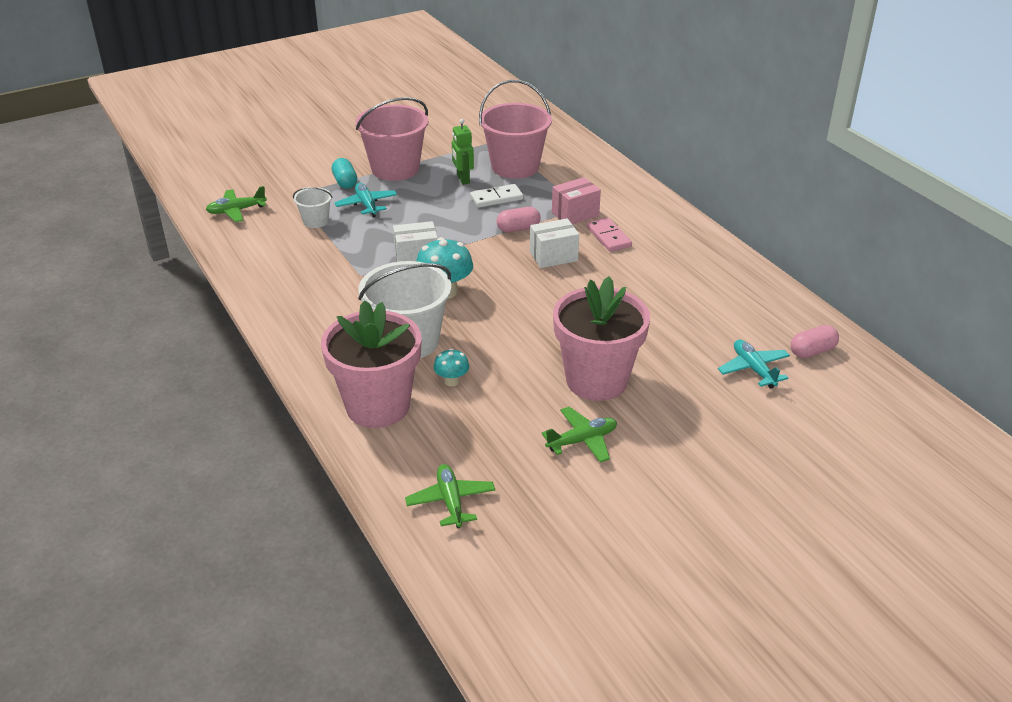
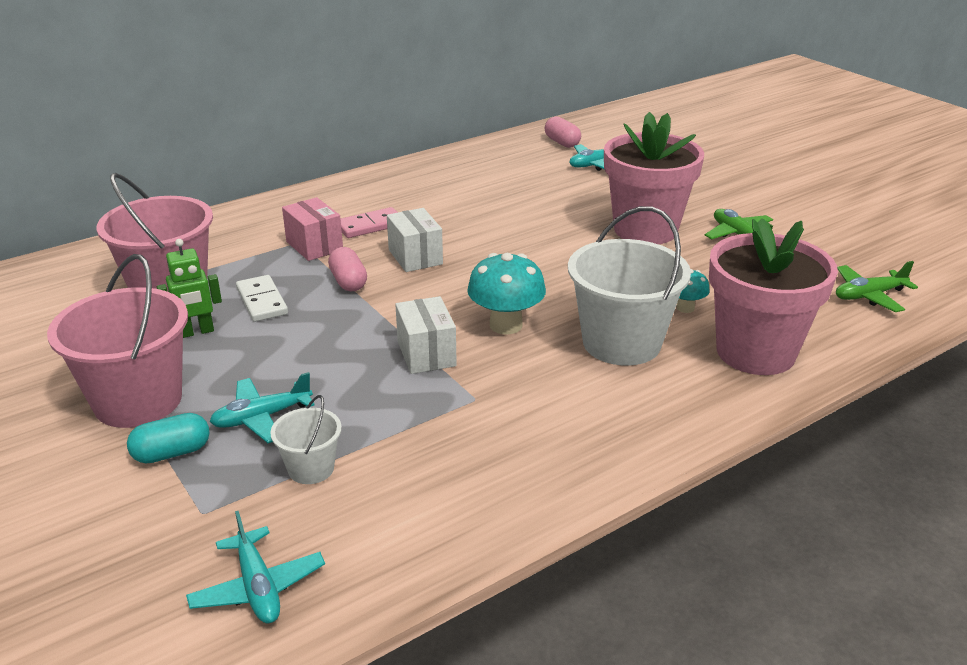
camera: 95 degrees left, 5 degrees down
(236, 211) = (258, 587): green plane -> turquoise plane

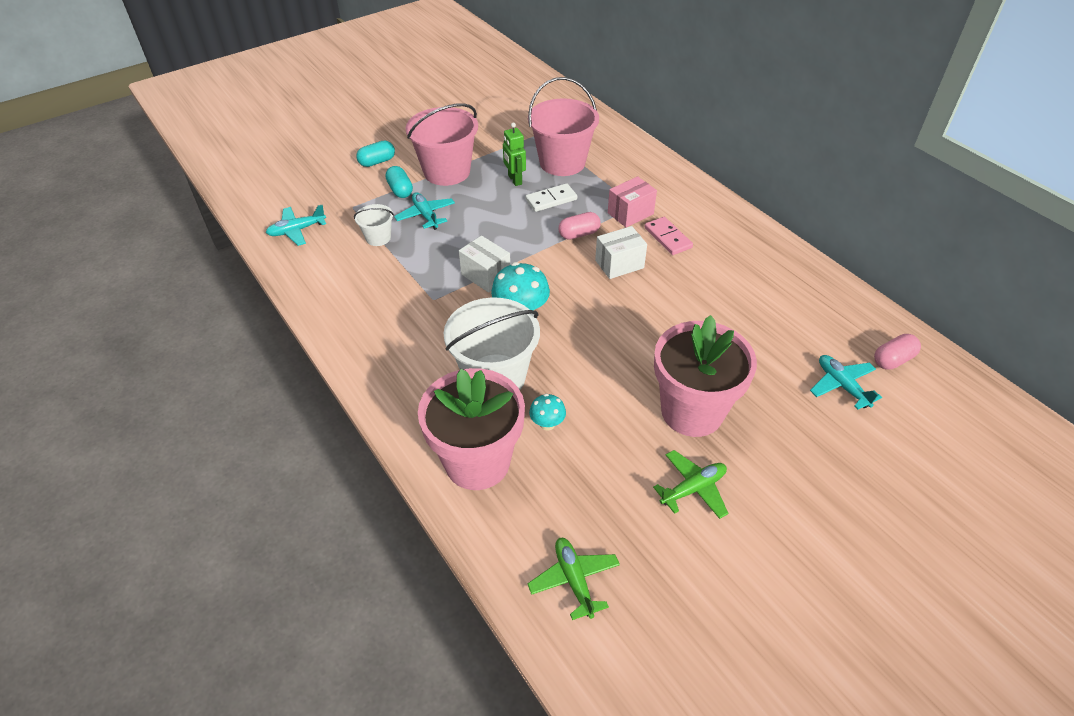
camera: 90 degrees right, 15 degrees up
(55, 492) = (377, 162): none -> turquoise capsule
(426, 354) = (486, 275): white box -> white box turned 60 degrees clockwise

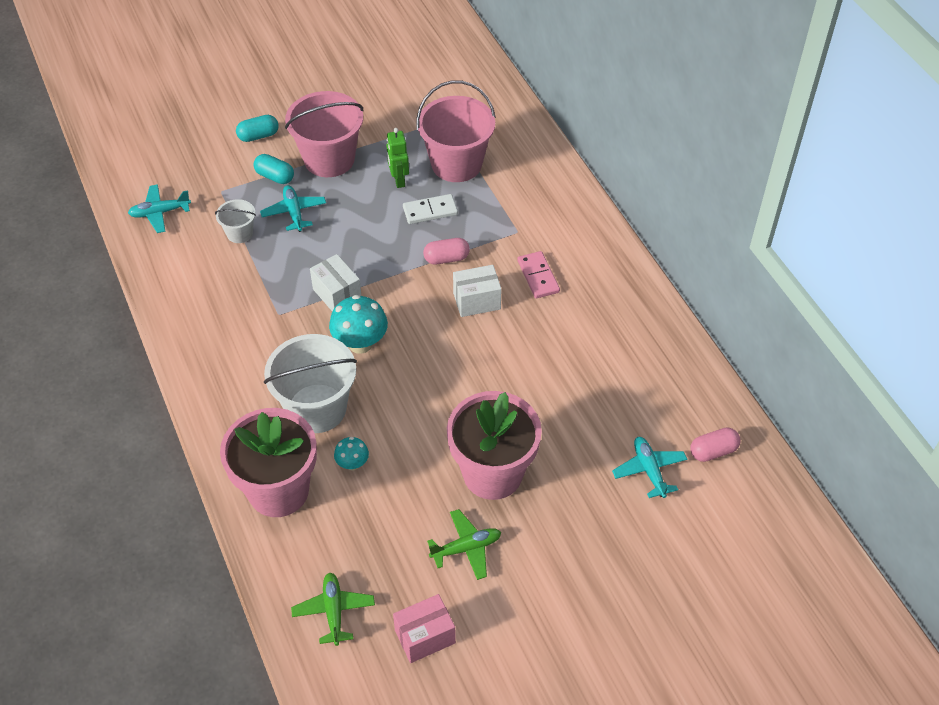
camera: 10 degrees right, 5 degrees up
(400, 190) = (275, 176): turquoise capsule -> turquoise capsule turned 45 degrees counterclockwise
(630, 213) = (509, 240): pink box -> pink box (425, 636)

